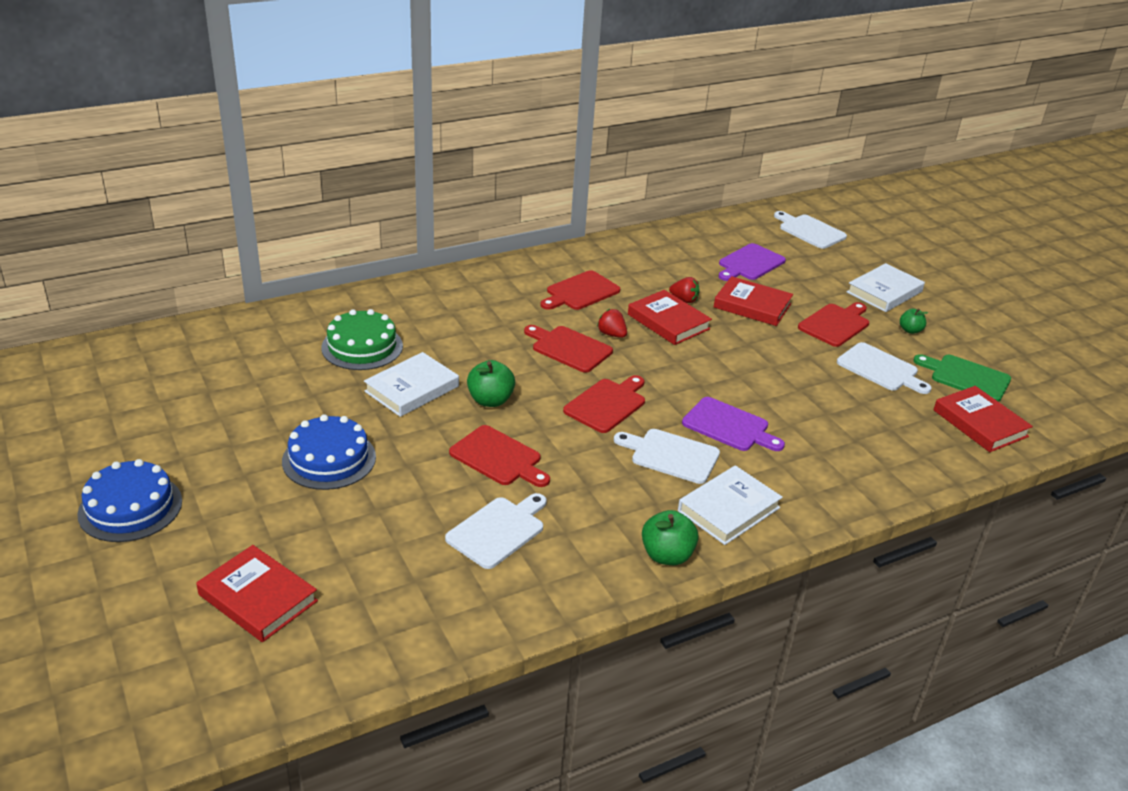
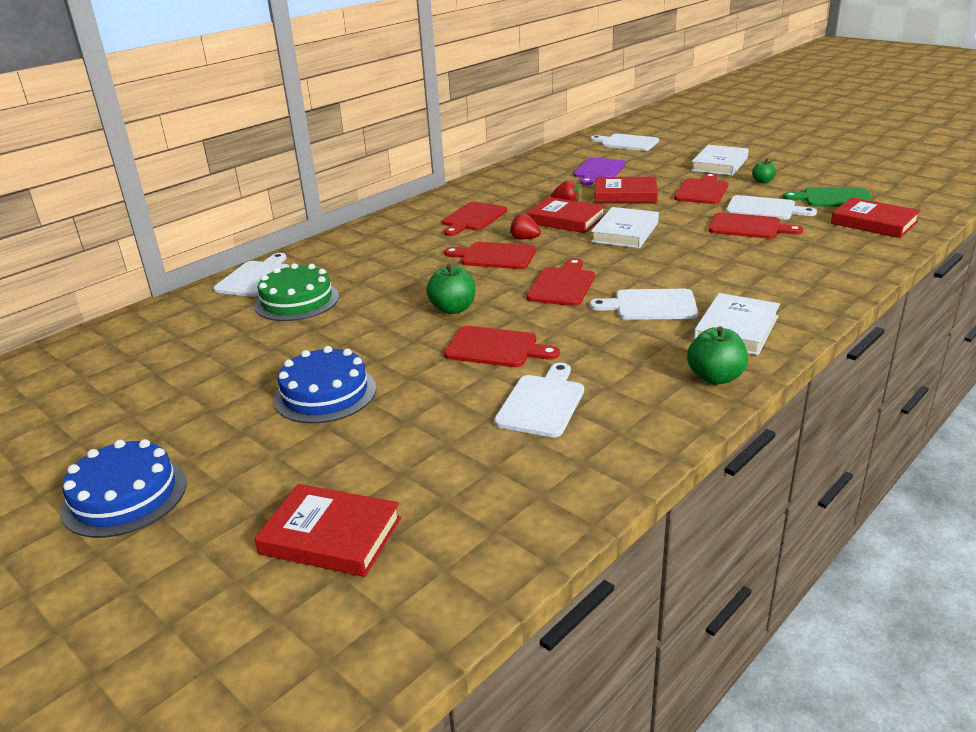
camera: 15 degrees left, 5 degrees down
(341, 307) = (255, 277): none -> white cutting board
(412, 389) = (370, 319): white book -> white book (625, 232)
(729, 426) = (681, 273): purple cutting board -> none
(843, 388) = (748, 227): none -> red cutting board

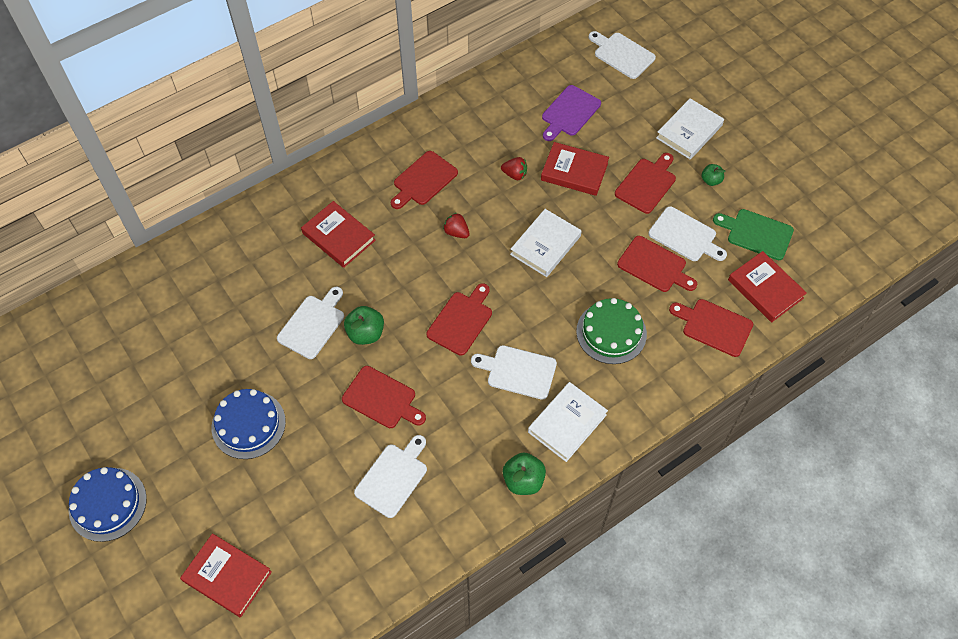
camera: 10 degrees right, 30 degrees up
(255, 277) = (219, 238): white cutting board -> white cutting board (313, 324)
(297, 301) = (247, 286): green cake -> green cake (611, 332)
(495, 256) = (422, 257): red cutting board -> red cutting board (714, 326)
(565, 220) = (503, 206): red book -> red book (339, 237)

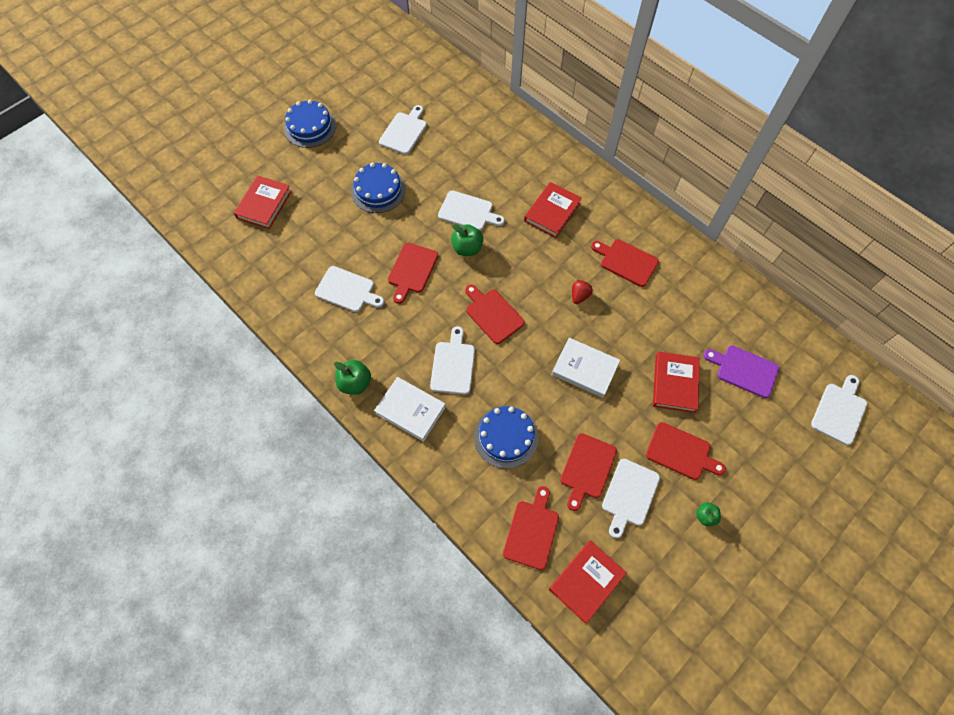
camera: 80 degrees right, 5 degrees up
(160, 381) = (404, 131): none -> white cutting board
(461, 321) = (493, 314): red cutting board -> red cutting board turned 150 degrees counterclockwise
(514, 174) = (655, 333): red strawberry -> none
(611, 332) = (506, 436): green cake -> blue cake
(689, 131) = (761, 489): white book -> none
(756, 233) = (652, 568): green cutting board -> none

